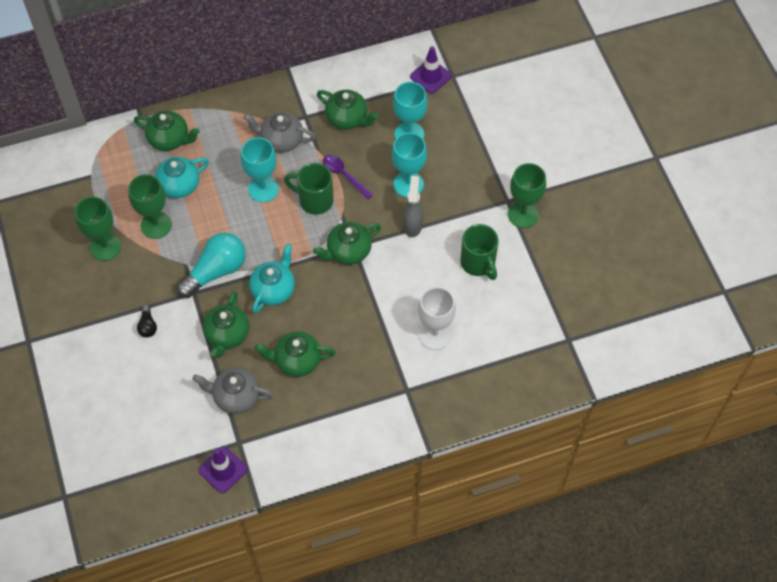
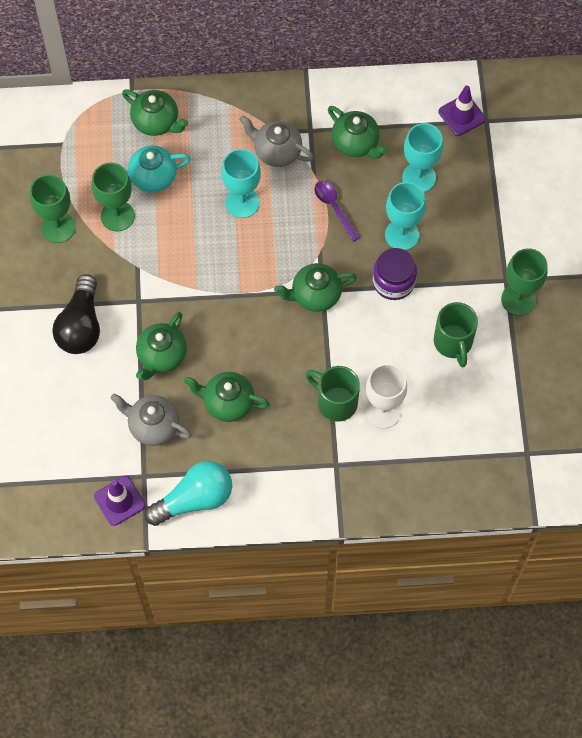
camera: 15 degrees right, 5 degrees up
(148, 326) = (81, 326): black light bulb -> black light bulb, size x2.17
(216, 271) = (168, 283): turquoise light bulb -> turquoise light bulb (194, 499)
(273, 289) = (224, 318): turquoise teapot -> none
(314, 200) = (294, 228): green mug -> green mug (335, 402)
(412, 224) = (393, 282): grey spray bottle -> purple jar

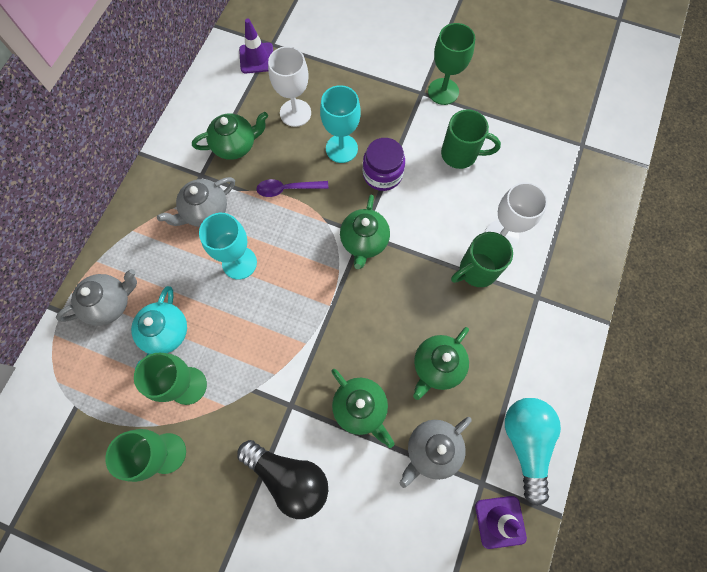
camera: 65 degrees left, 5 degrees up
(156, 122) = (109, 303): green teapot -> grey teapot
(419, 177) = (295, 113): turquoise goblet -> white goblet

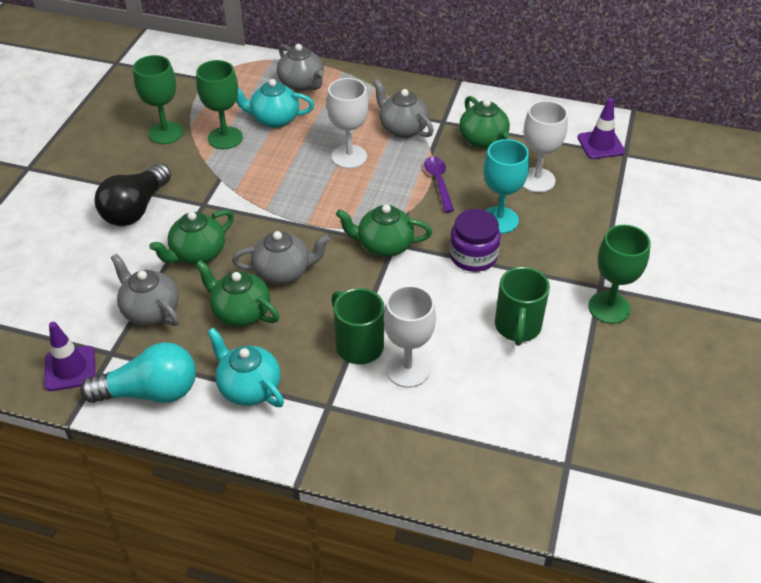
camera: 85 degrees right, 25 degrees down
(239, 263) = (349, 157): turquoise goblet -> white goblet
(390, 328) = (283, 272): none -> grey teapot
(520, 358) = (249, 388): none -> turquoise teapot

